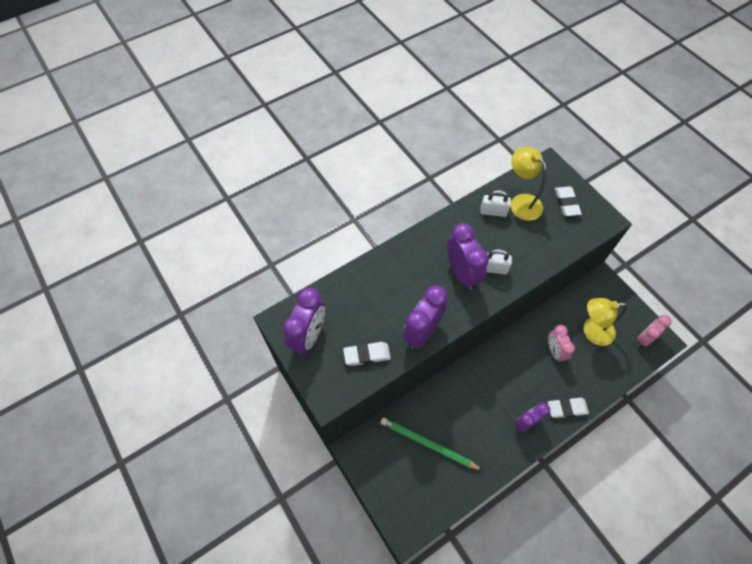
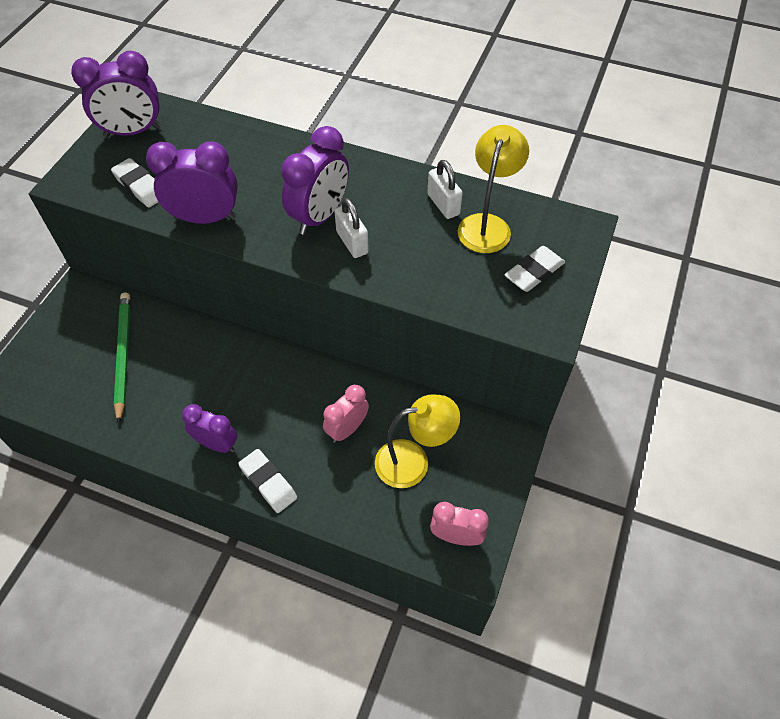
camera: 55 degrees right, 5 degrees down
(592, 332) = (413, 461): yellow lamp -> yellow lamp turned 120 degrees clockwise

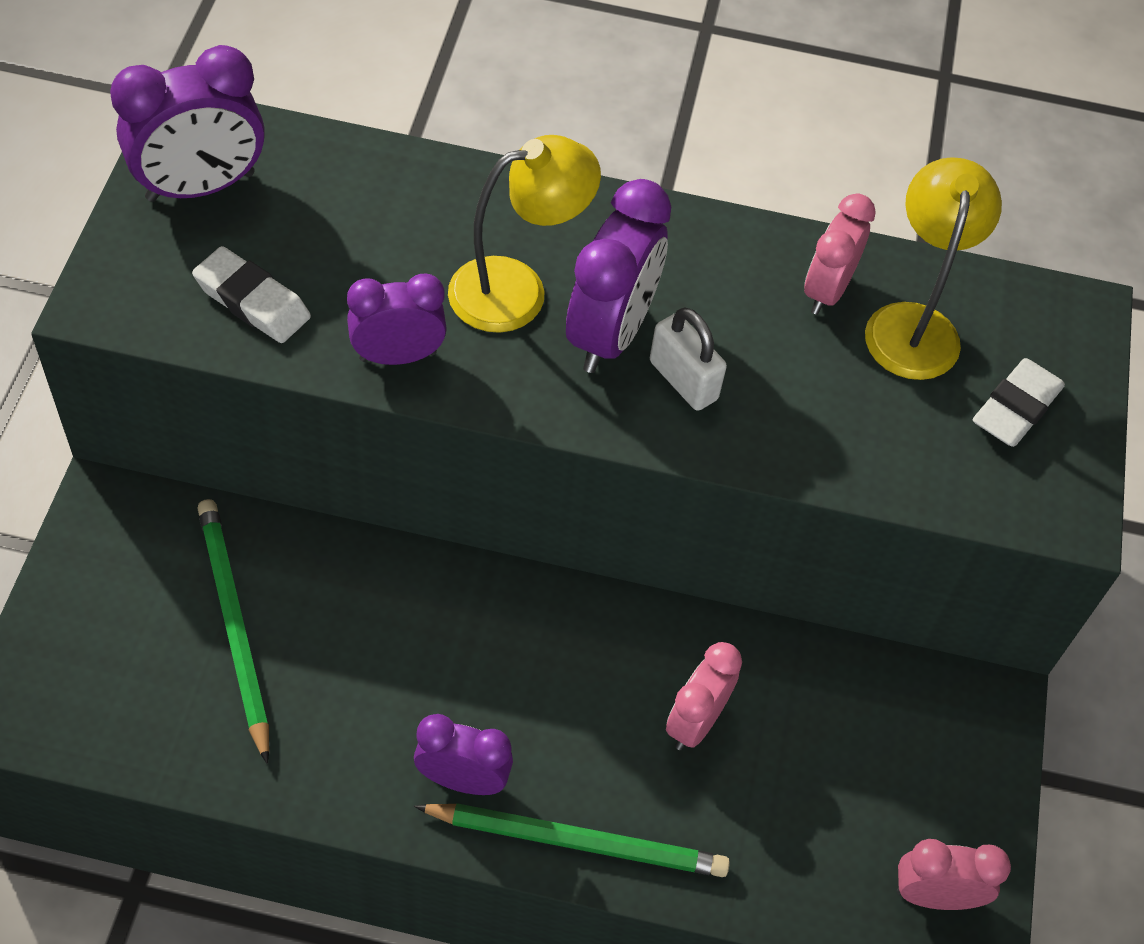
camera: 15 degrees left, 0 degrees up
(205, 218) = (398, 356): purple clock -> purple clock, size x0.66
(268, 483) = (577, 841): white eraser -> green pencil
(413, 461) = (828, 768): yellow lamp -> yellow lamp (517, 289)
(443, 204) = (827, 291): white padlock -> pink clock

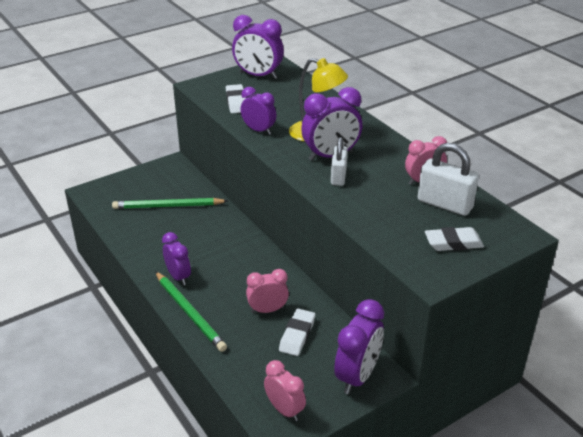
camera: 50 degrees right, 20 degrees down
(234, 626) = (168, 206): green pencil -> green pencil turned 120 degrees counterclockwise
(796, 734) = (297, 335): none -> white eraser
(913, 324) = (445, 204): yellow lamp -> white padlock
(961, 736) = (357, 376): none -> purple clock

